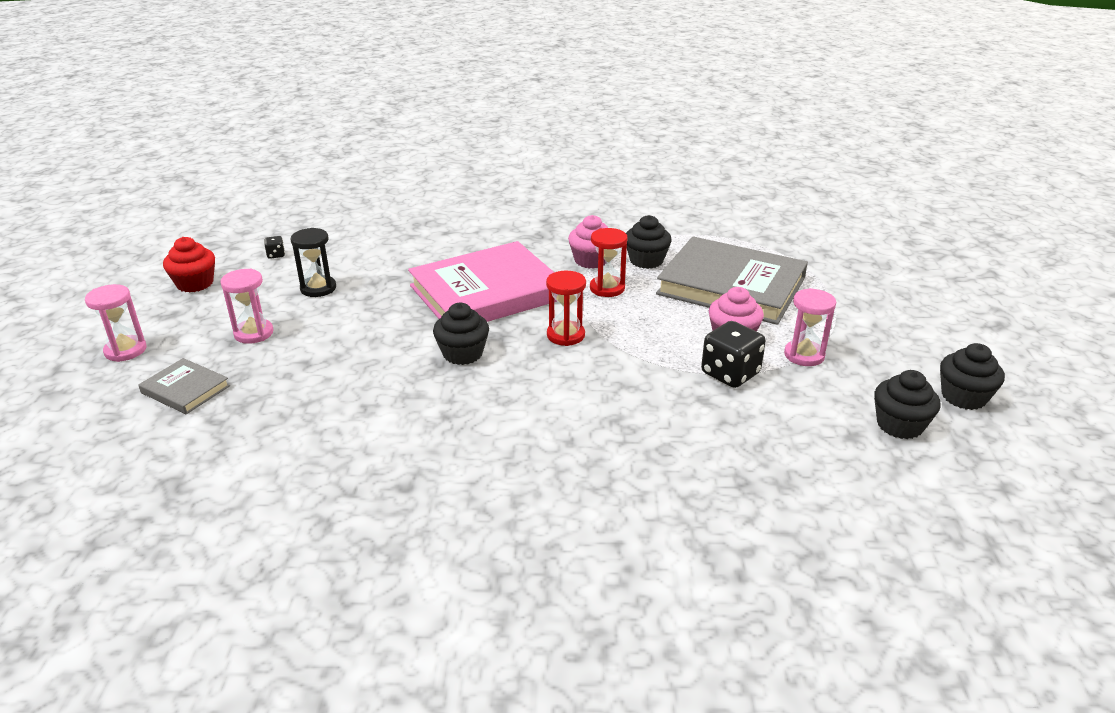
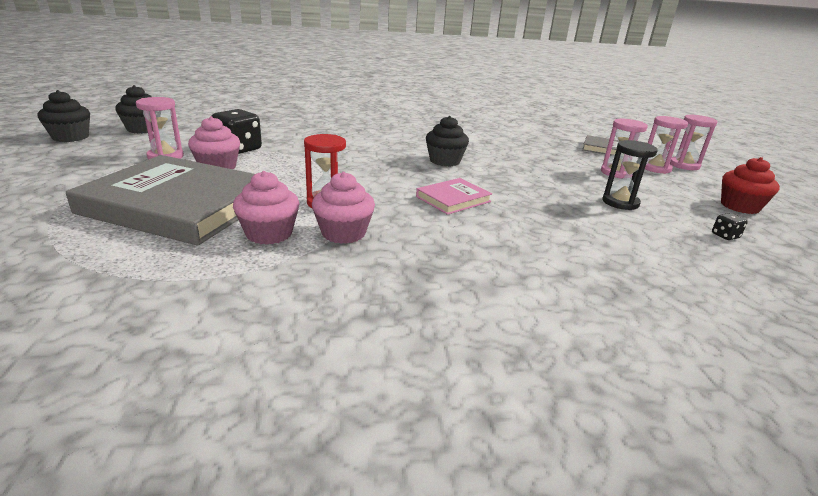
camera: 170 degrees right, 5 degrees down
(181, 343) = (655, 168): none -> pink hourglass
(486, 292) = (453, 199): pink book -> pink book, size x0.46
(565, 335) = (366, 169): red hourglass -> none
(646, 260) = (269, 234): black cupcake -> pink cupcake

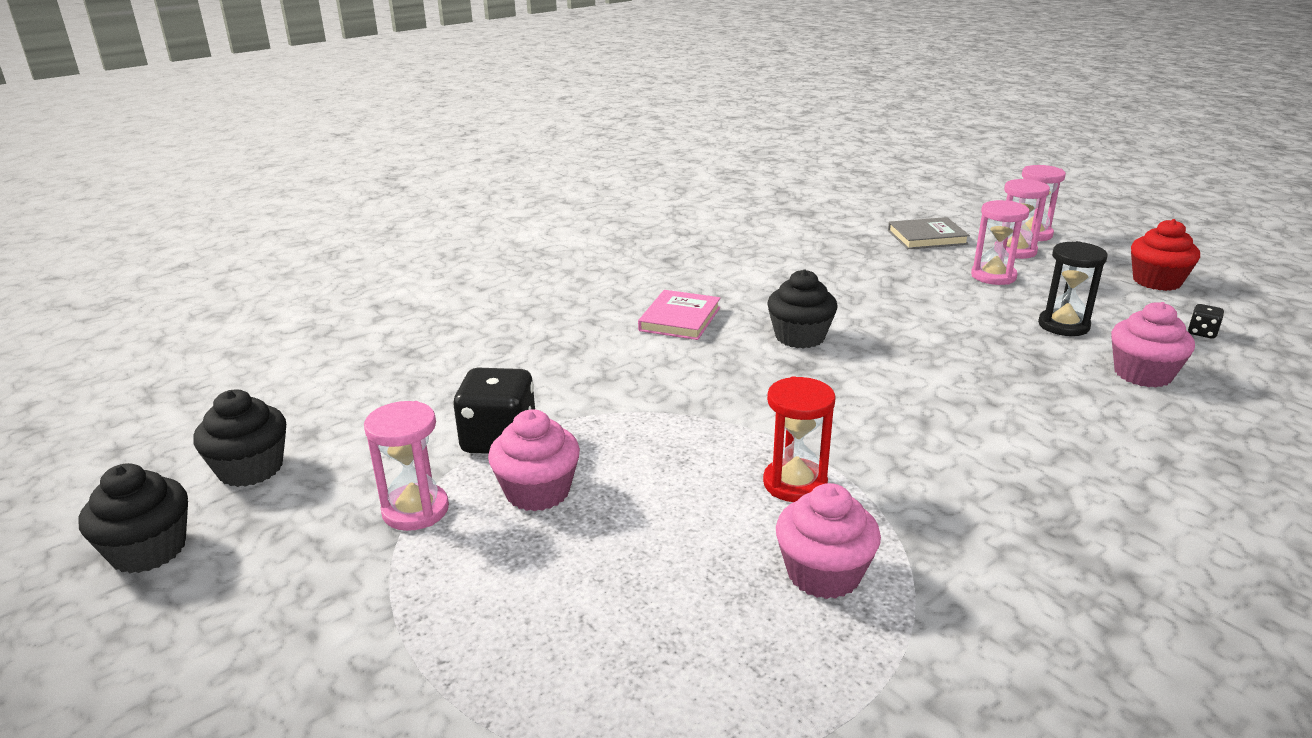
camera: 30 degrees left, 0 degrees up
(178, 205) = (624, 593): grey book -> none
(343, 233) = (898, 523): pink cupcake -> pink cupcake (1142, 374)
(453, 199) = (913, 402): pink book -> pink book (680, 319)

